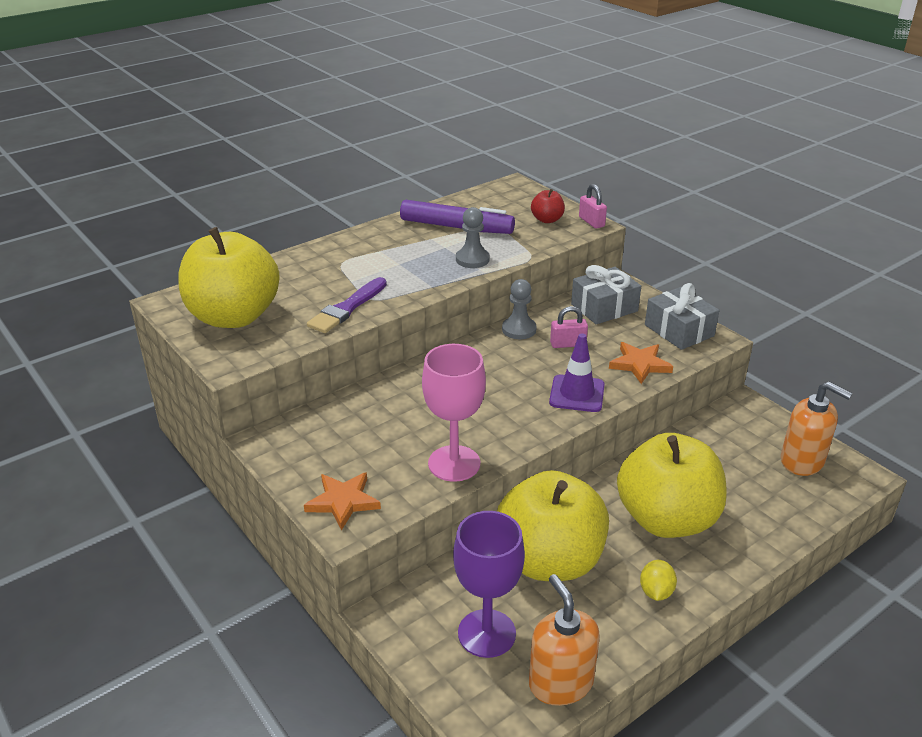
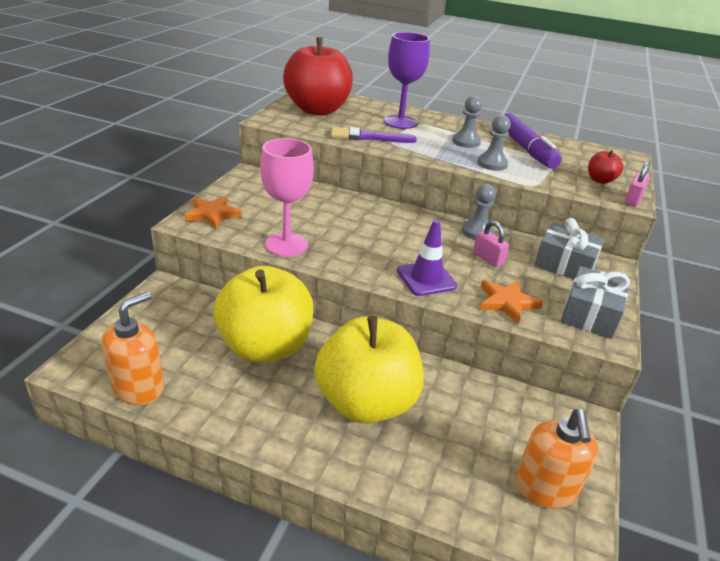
camera: 55 degrees right, 0 degrees up
(234, 317) = (317, 110): yellow apple -> red apple
(412, 253) = (466, 142): none -> grey pawn
(486, 633) = (171, 336): purple goblet -> purple goblet (400, 122)
(656, 592) = (270, 418): yellow lemon -> none

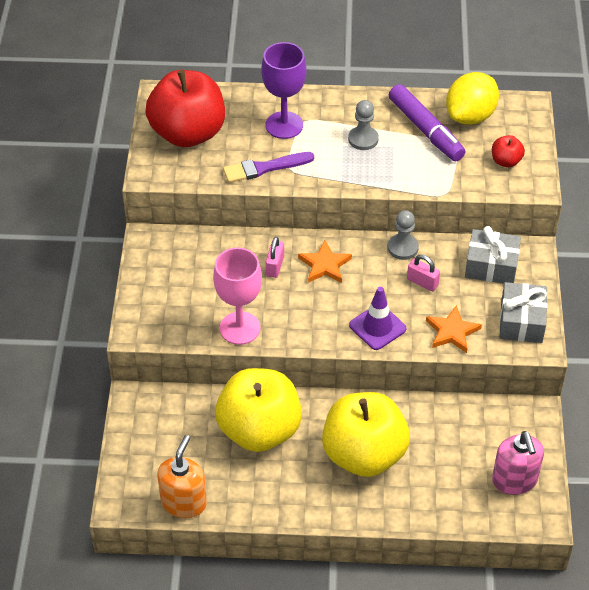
camera: 15 degrees left, 15 degrees up
(212, 214) = (150, 312): orange star -> orange star (324, 265)
(492, 164) = (399, 171): grey pawn -> none
(545, 489) = (514, 480): orange soap dispenser -> pink soap dispenser
(570, 151) = (470, 116): none -> yellow lemon
(632, 200) = (539, 184): pink padlock -> pink padlock (275, 266)

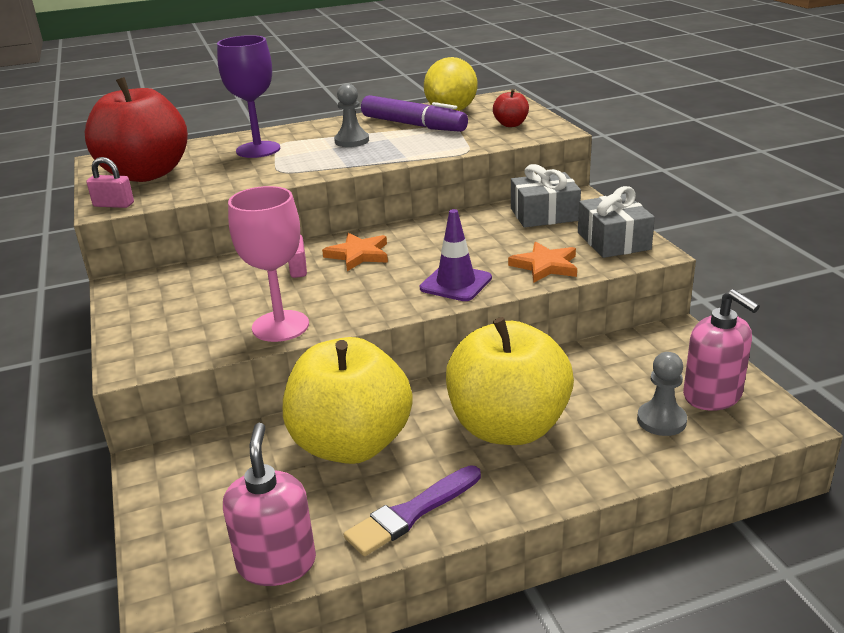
camera: 20 degrees left, 20 degrees down
(184, 502) = (277, 563): orange soap dispenser -> pink soap dispenser
(264, 168) = (251, 176): purple brush -> purple brush (411, 513)
(402, 248) = (439, 224): grey pawn -> grey pawn (661, 420)
(422, 282) = (480, 241): pink padlock -> pink padlock (113, 205)

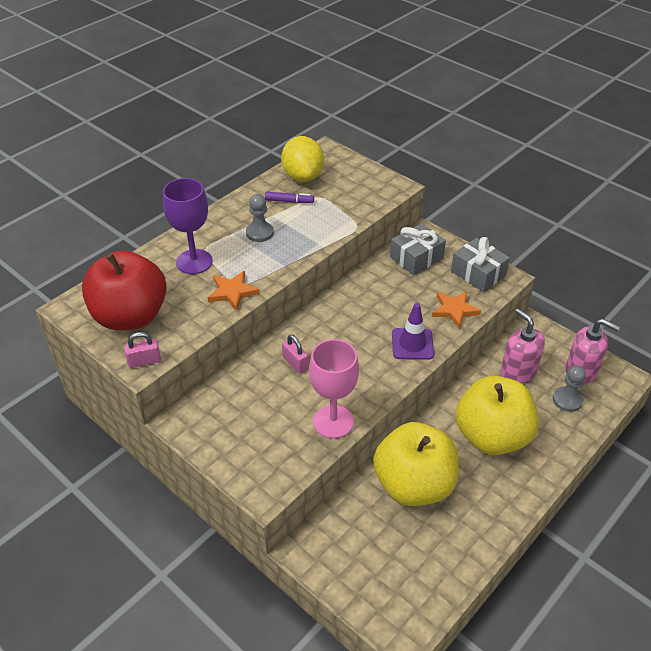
camera: 30 degrees left, 15 degrees up
(277, 563) = (442, 585): pink soap dispenser -> pink soap dispenser (518, 372)
(358, 255) = (325, 335): orange star -> orange star (232, 292)
(411, 513) = (486, 519): purple brush -> none
(413, 125) = (289, 201): purple marker -> purple marker, size x0.51
(511, 124) = (361, 185): red apple -> none

